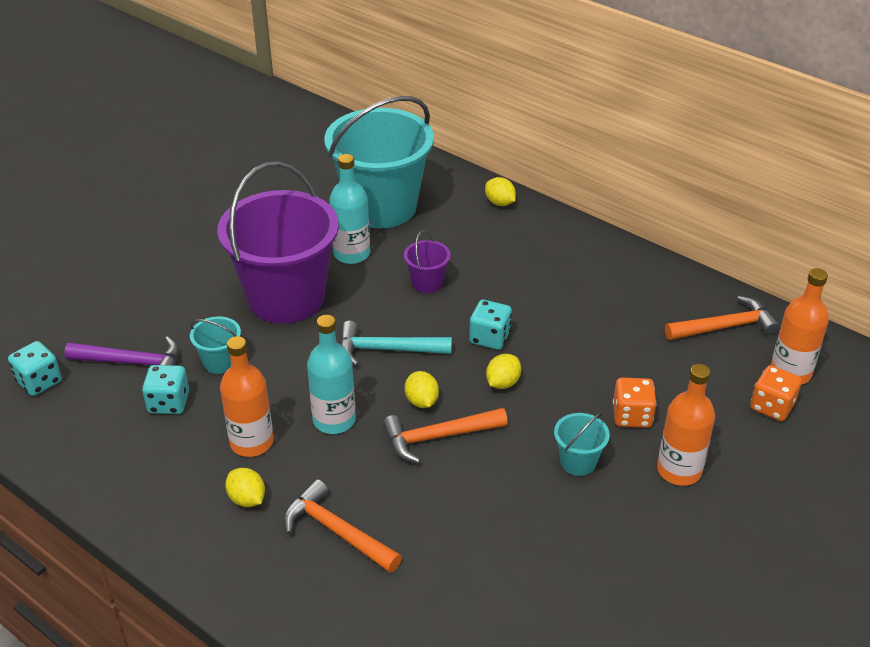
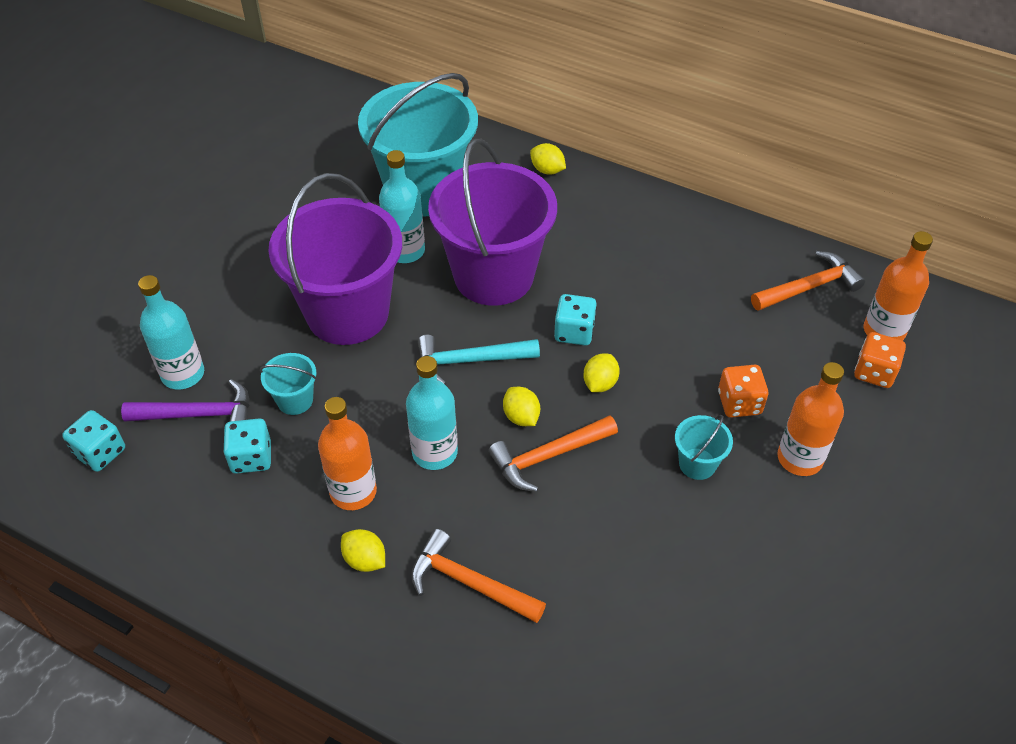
camera: 10 degrees left, 10 degrees up
(127, 329) = (183, 374): none -> turquoise bottle
(427, 283) = (493, 275): purple bucket -> purple bucket, size x2.46

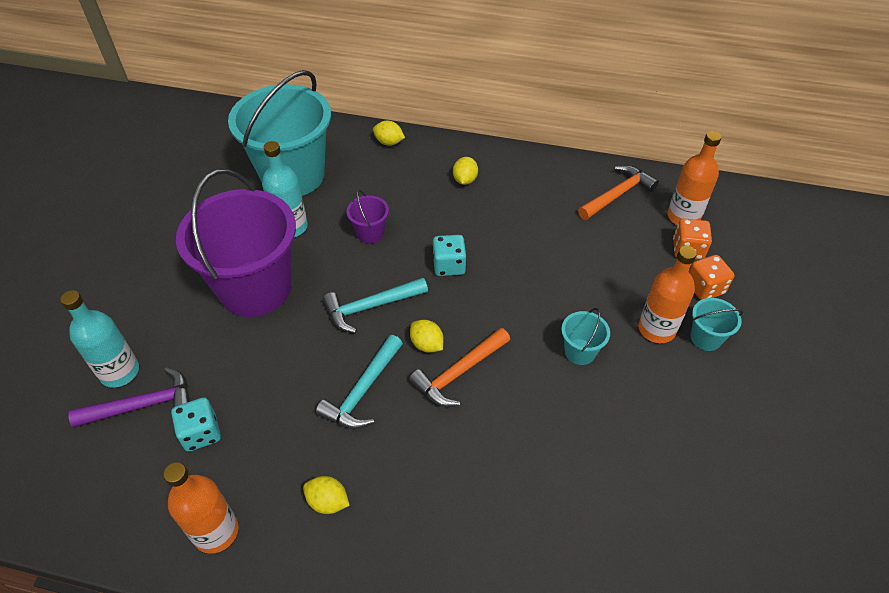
camera: 15 degrees left, 0 degrees up
(100, 452) = (56, 461): turquoise dice -> none
(295, 400) = (228, 373): turquoise bucket -> turquoise bucket (706, 338)
(353, 491) = (301, 442): orange bottle -> orange bottle (216, 531)
(434, 452) = (363, 391): turquoise bottle -> turquoise hammer
(469, 583) = (424, 499): orange hammer -> none
(493, 275) = (370, 233): purple bucket -> purple bucket, size x0.41
(600, 383) = (482, 303): yellow lemon -> yellow lemon (465, 180)
(739, 403) = (596, 295): orange dice -> orange dice (704, 288)

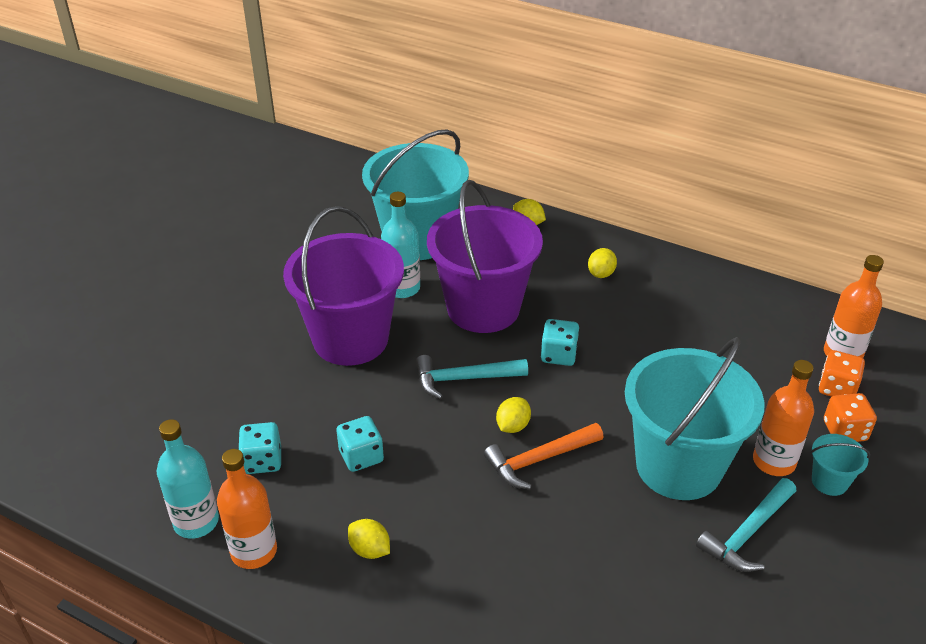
camera: 15 degrees right, 10 degrees down
(120, 372) = (199, 390): turquoise bottle -> turquoise bottle (196, 522)
(143, 405) = (214, 424): purple hammer -> none
(295, 407) = (361, 456): none -> turquoise dice
(363, 391) = (433, 456): turquoise hammer -> turquoise hammer (747, 534)
(370, 233) = (483, 308): purple bucket -> purple bucket, size x2.46
(427, 344) = (513, 426): yellow lemon -> yellow lemon turned 60 degrees clockwise
(580, 352) = (678, 466): turquoise bucket -> turquoise bucket, size x2.46
(617, 194) = (771, 317): orange hammer -> none

